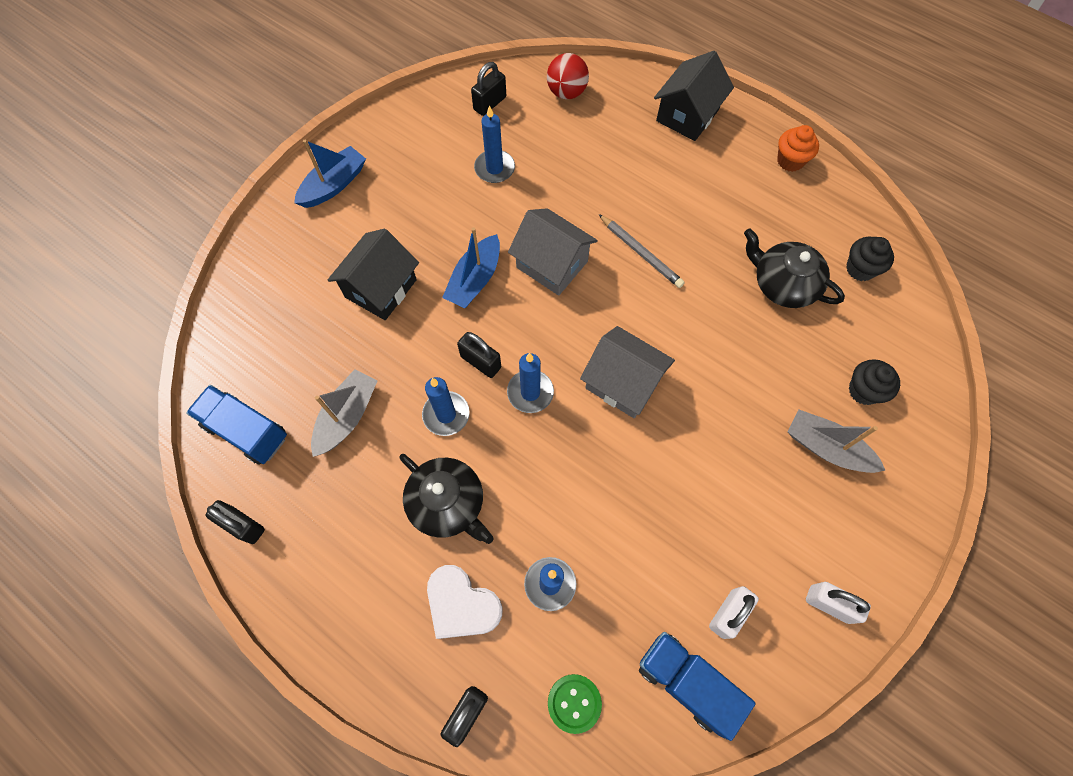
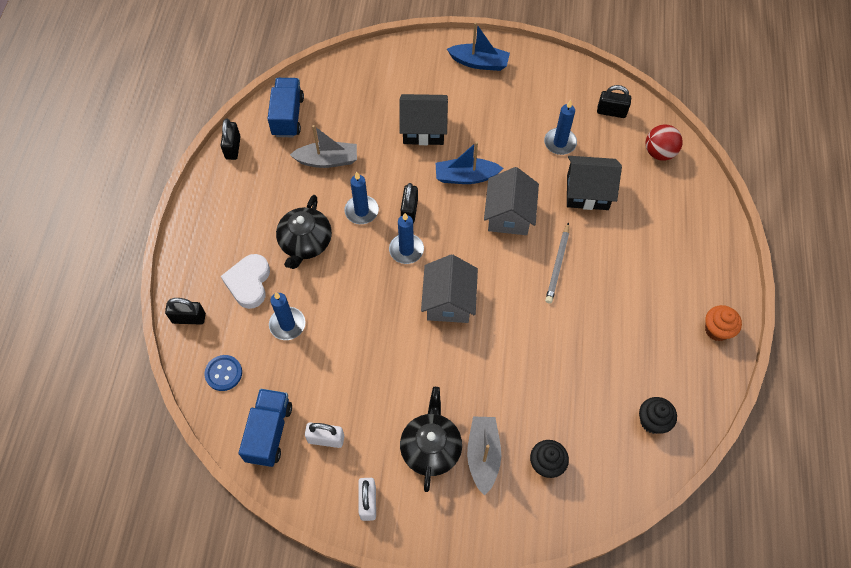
camera: 60 degrees right, 5 degrees down
(574, 703) = (223, 373): green button -> blue button
(687, 115) = (702, 240): black house -> black house (587, 192)
(783, 284) = (599, 371): black teapot -> black teapot (431, 447)

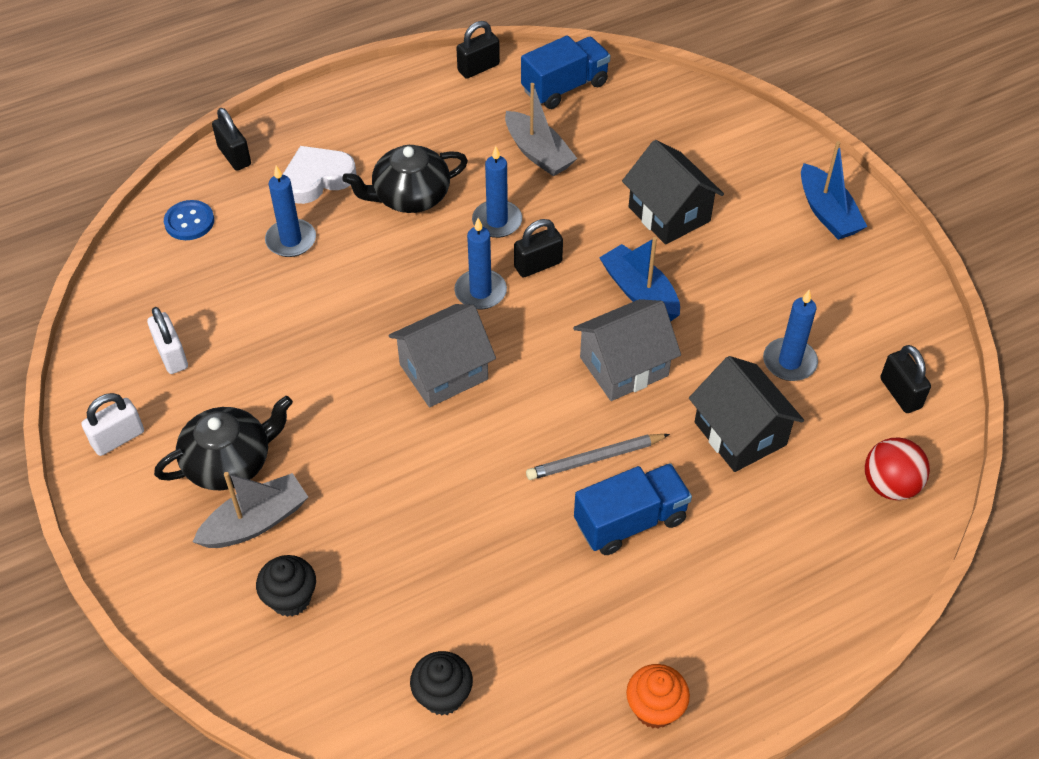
camera: 55 degrees right, 10 degrees down
(269, 432) = (145, 300): blue truck -> blue truck (630, 521)

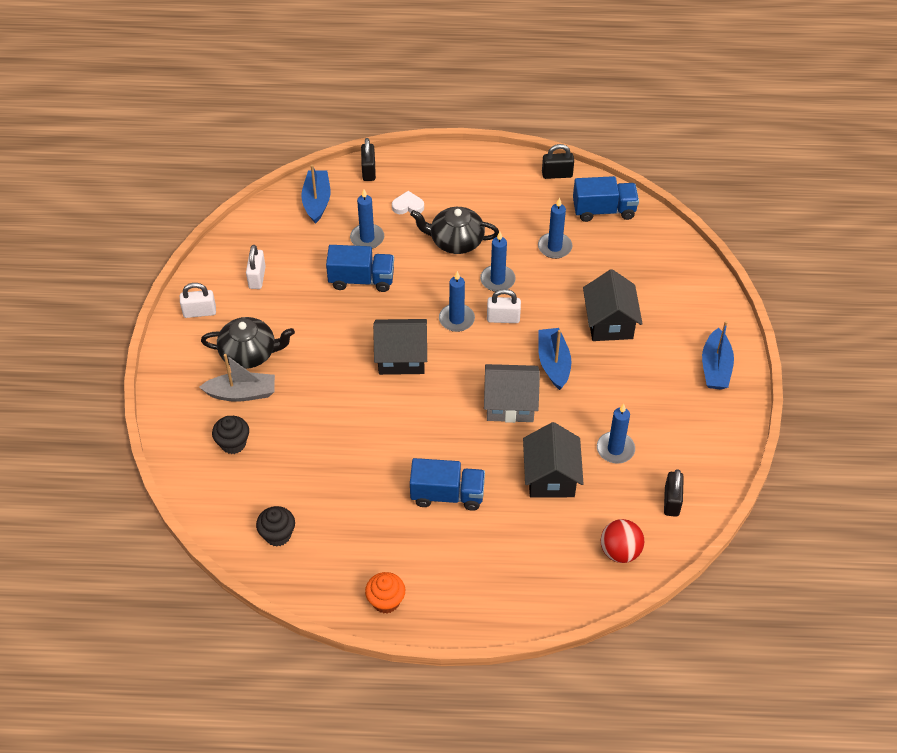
camera: 30 degrees right, 0 degrees up
(189, 222) = (317, 201): blue button -> blue boat
(317, 178) = (408, 206): white heart -> white heart, size x0.62
(320, 296) = (361, 280): none -> blue truck
(443, 372) = (401, 357): grey house -> black house
(538, 153) = (554, 247): grey boat -> blue candle
(538, 265) = (503, 318): black padlock -> white padlock
(594, 458) = (453, 449): grey pencil -> none

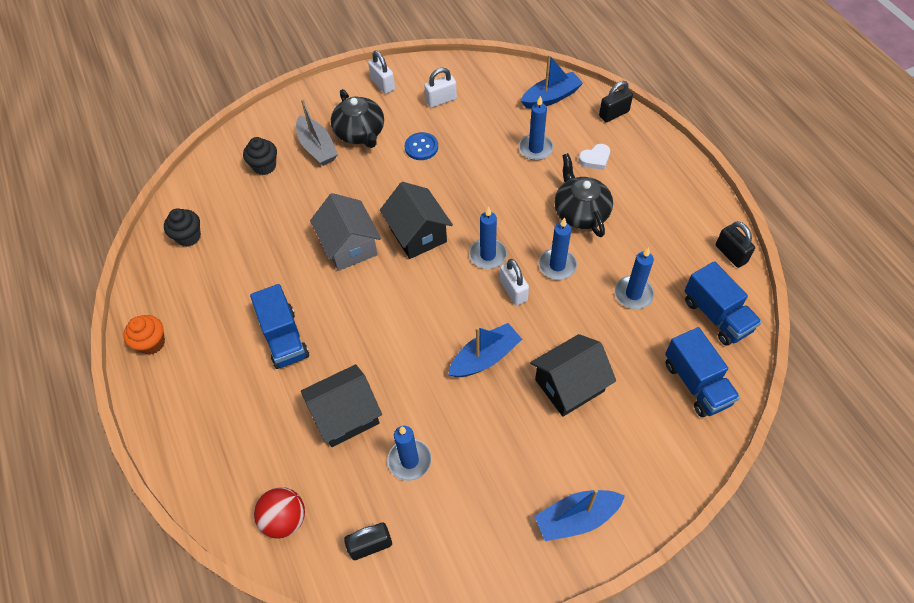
camera: 65 degrees right, 5 degrees up
(303, 315) = (421, 147): none -> blue button
(361, 280) = (486, 167): blue truck -> blue truck (696, 383)
(408, 206) = (595, 159): white heart -> white heart turned 90 degrees clockwise
(510, 404) = (414, 342): grey house -> grey house (349, 246)

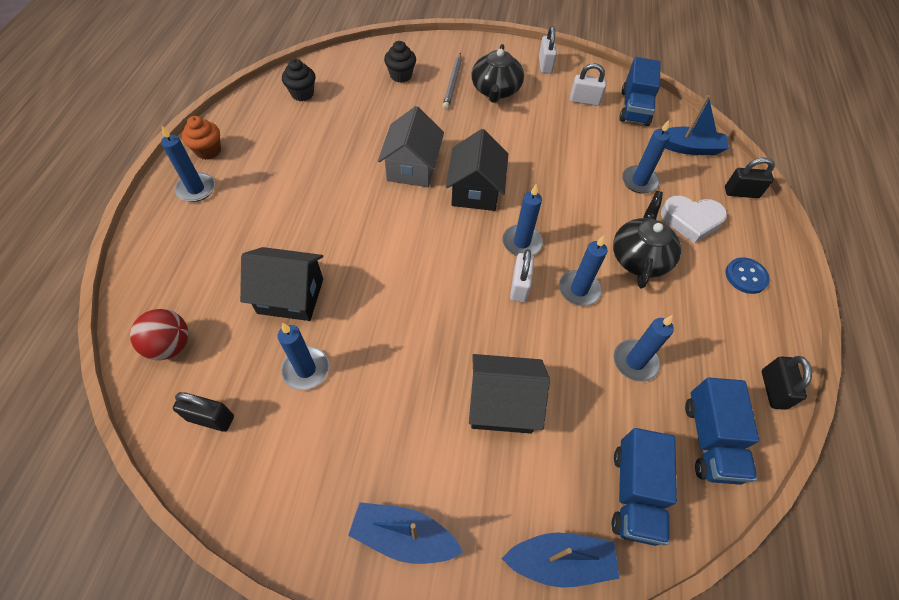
camera: 30 degrees right, 0 degrees up
(175, 383) = (196, 189): none -> blue candle
(284, 338) = (301, 206): blue truck -> blue truck (634, 108)
(317, 147) = (452, 83): grey boat -> grey pencil
(421, 147) = (537, 127): blue button -> blue button (746, 276)
(485, 357) = (445, 326): blue boat -> blue boat (559, 561)
(595, 159) = (691, 220): white heart -> white heart, size x1.62

